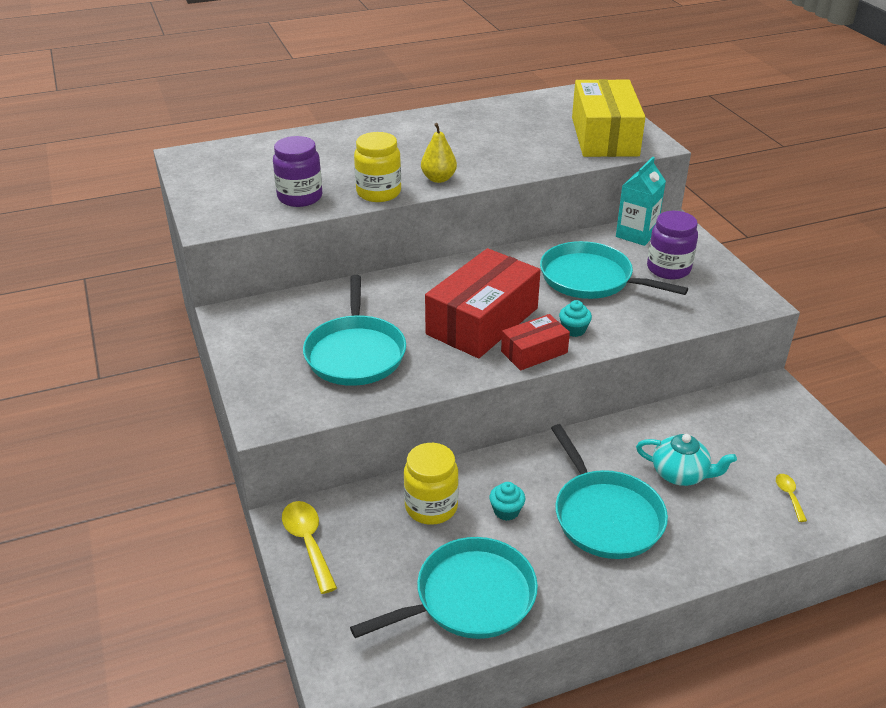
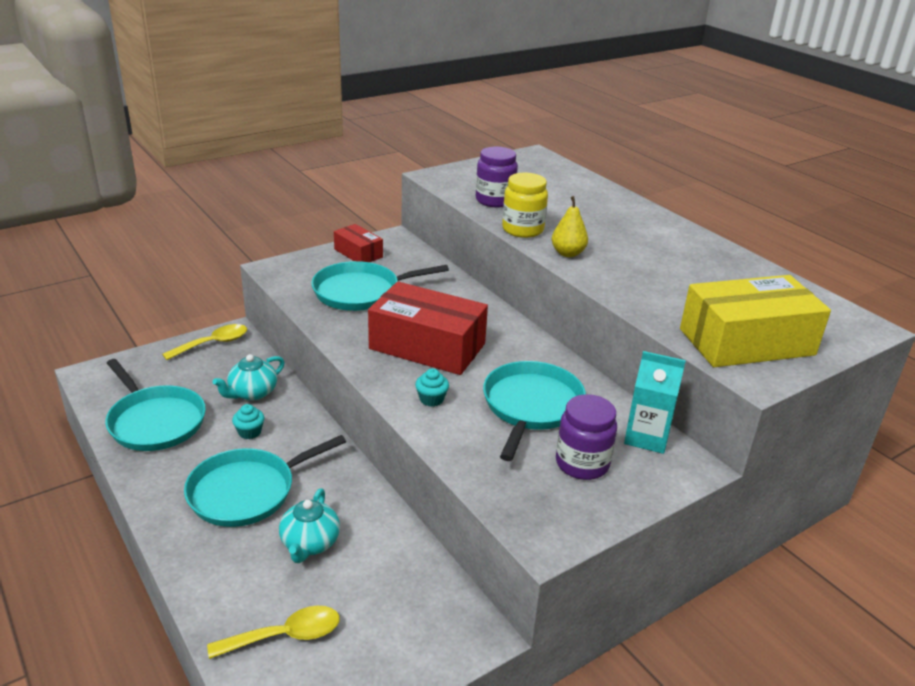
camera: 75 degrees right, 5 degrees down
(431, 507) = (252, 393): yellow jar -> turquoise teapot
(534, 352) = (387, 378): red box -> red box (358, 253)
(789, 495) = (286, 635): yellow spoon -> yellow spoon, size x1.82

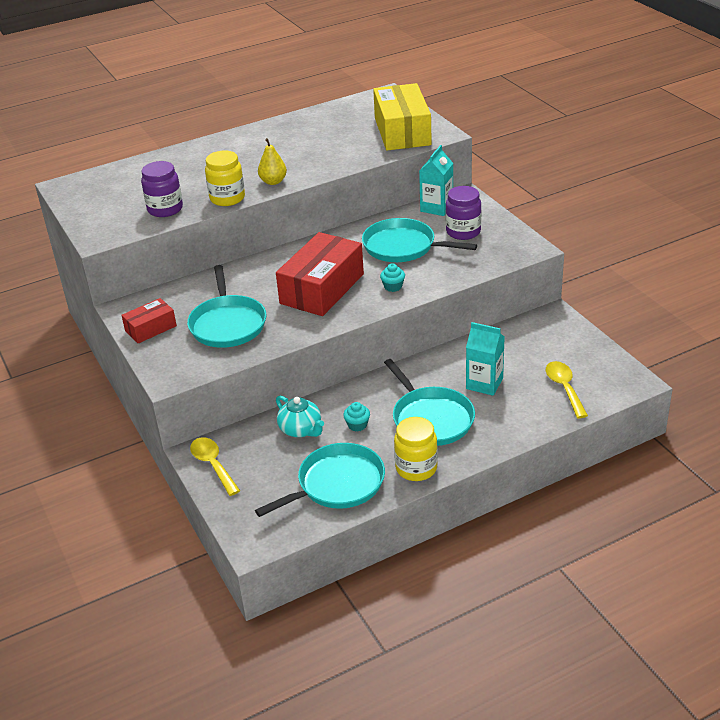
camera: 80 degrees left, 5 degrees up
(159, 480) = (416, 468): none -> yellow jar
(310, 543) = (484, 383): turquoise teapot -> turquoise carton

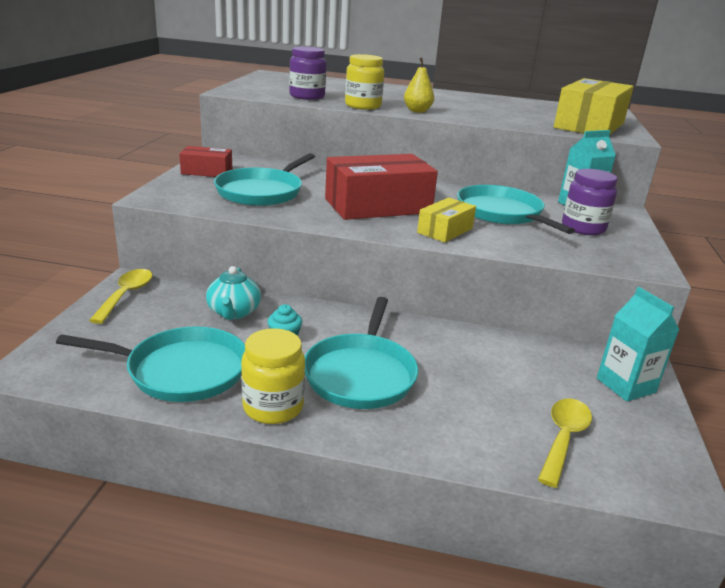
camera: 35 degrees right, 10 degrees down
(393, 286) = (445, 230): turquoise cupcake -> yellow box
(484, 383) = (466, 378): turquoise carton -> turquoise carton (625, 385)

